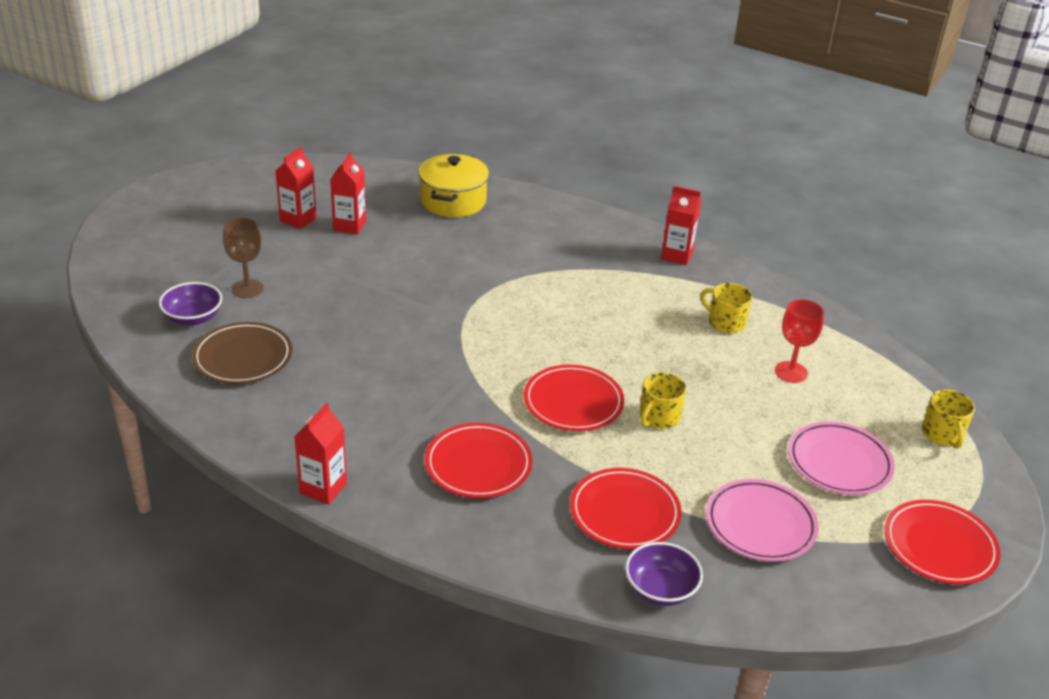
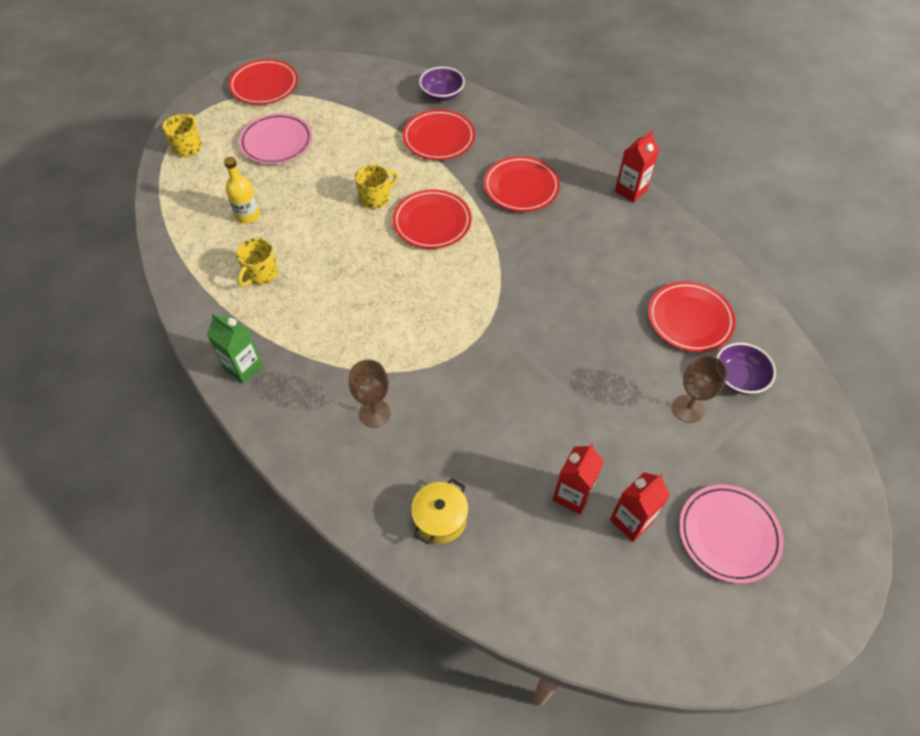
camera: 160 degrees left, 20 degrees up
(243, 357) = (689, 319): brown plate -> red plate
(453, 201) = (440, 518): yellow pot -> yellow pot, size x0.66
(539, 245) = (374, 413): none -> brown goblet
(677, 255) = (244, 367): red carton -> green carton
(725, 322) = (261, 273): yellow mug -> yellow mug turned 60 degrees clockwise
(760, 524) = (359, 116): pink plate -> pink plate (728, 534)
(791, 372) = (248, 215): red goblet -> yellow bottle

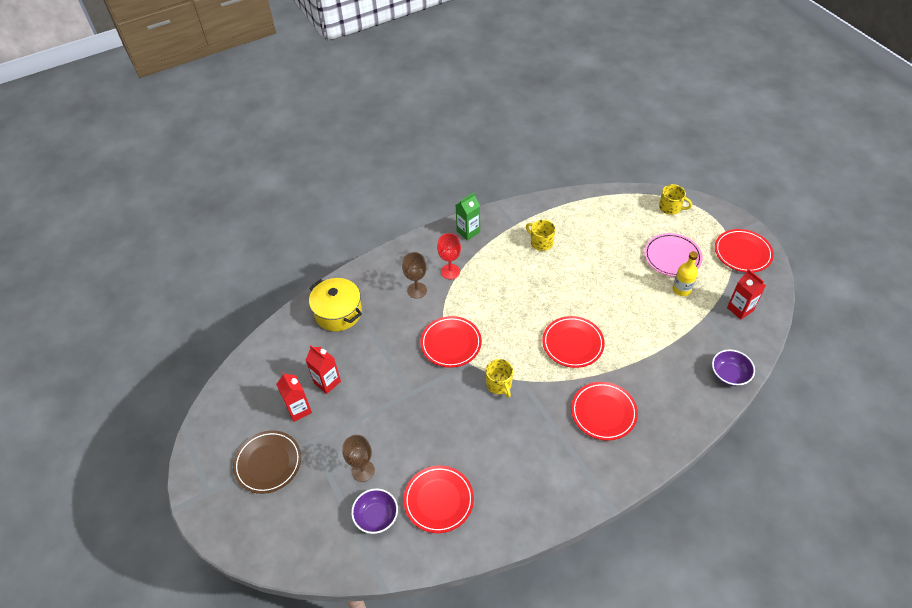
camera: 105 degrees right, 5 degrees down
(248, 215) = (596, 238): yellow bottle -> yellow bottle (681, 289)
(330, 376) = (450, 271): none -> red goblet
(375, 197) = (604, 311): yellow mug -> yellow mug (499, 384)
(439, 138) = (670, 363): red plate -> red plate (451, 343)
(440, 518) = (338, 313): yellow pot -> yellow pot, size x1.53
(631, 191) = (588, 500): red carton -> red carton (740, 309)
(728, 534) = (268, 463): pink plate -> brown plate

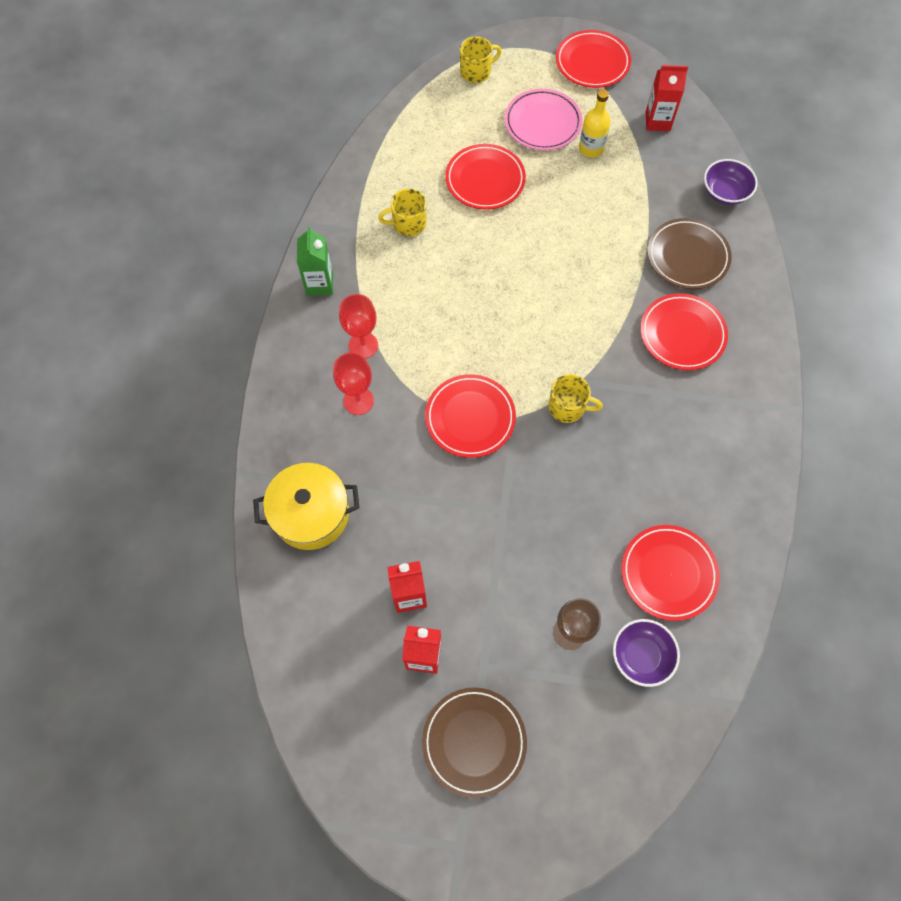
camera: 55 degrees left, 15 degrees up
(417, 290) = (358, 401): brown goblet -> red goblet
(572, 343) = (574, 297): red plate -> red plate (485, 180)
(660, 382) = (687, 256): none -> brown plate

